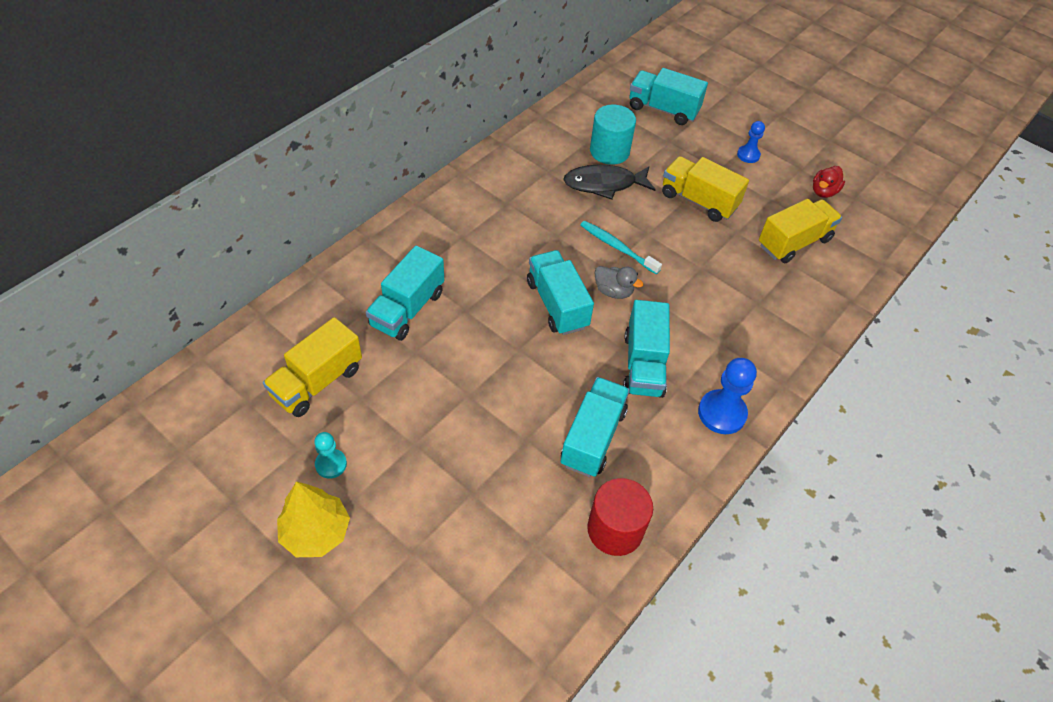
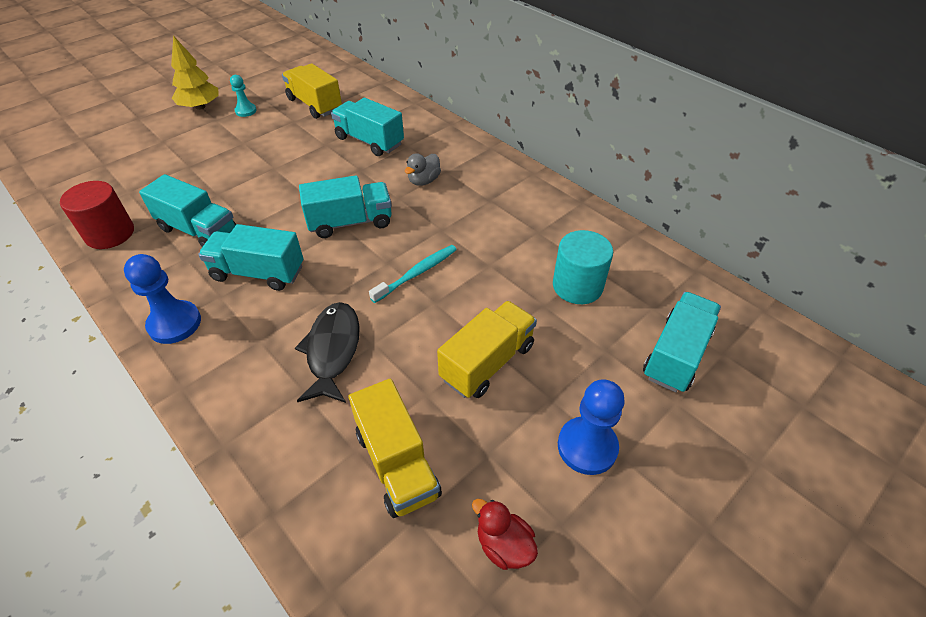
camera: 100 degrees right, 5 degrees down
(604, 184) = (518, 274): black fish -> black fish (333, 350)
(613, 291) = (356, 263): grey duck -> grey duck (424, 181)
(748, 155) = (587, 447): blue pawn -> blue pawn, size x1.66

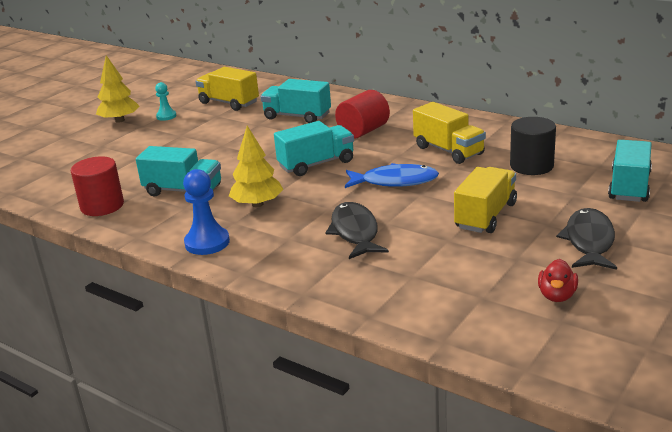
camera: 10 degrees left, 20 degrees down
(258, 273) = (257, 204): turquoise truck -> yellow tree
(397, 463) = (449, 275): yellow truck -> yellow truck (448, 150)
(417, 273) = (395, 181): turquoise toothbrush -> blue fish
(424, 181) = (363, 131): grey duck -> red cylinder
(504, 545) = (557, 296): red duck -> red duck turned 105 degrees counterclockwise
(577, 286) = (531, 166): turquoise cylinder -> black cylinder
(587, 447) = (589, 241): blue pawn -> black fish

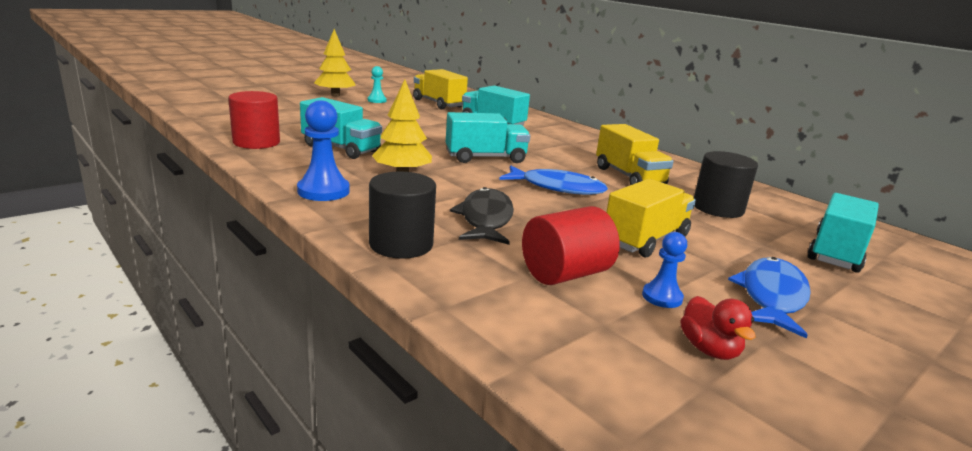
camera: 10 degrees right, 5 degrees down
(306, 275) = (401, 244): none -> black cylinder
(363, 131) = (549, 145): red cylinder -> red cylinder (565, 274)
(514, 264) = (662, 297): none -> blue pawn
(557, 296) = (709, 349): red duck -> red duck turned 45 degrees counterclockwise
(589, 241) = (772, 296): black fish -> blue fish

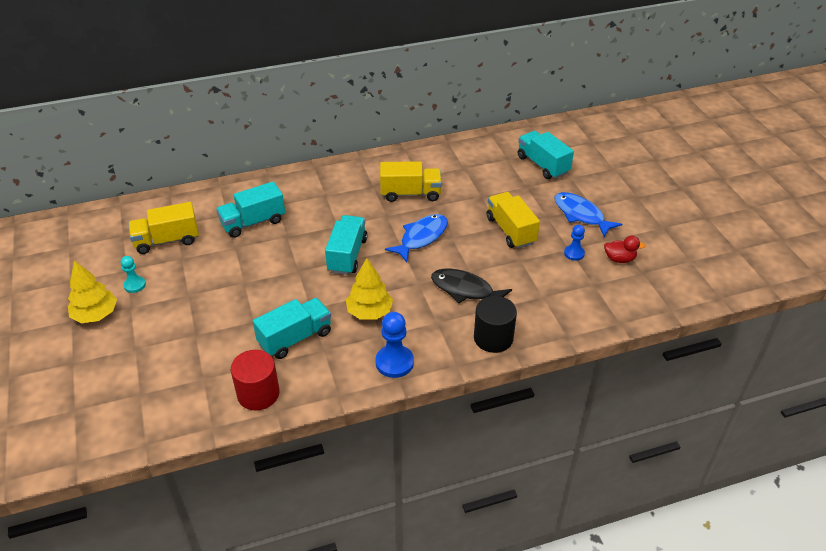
camera: 65 degrees left, 20 degrees up
(565, 274) = (544, 279): red cylinder -> none
(718, 208) = (475, 178): black cylinder -> none

